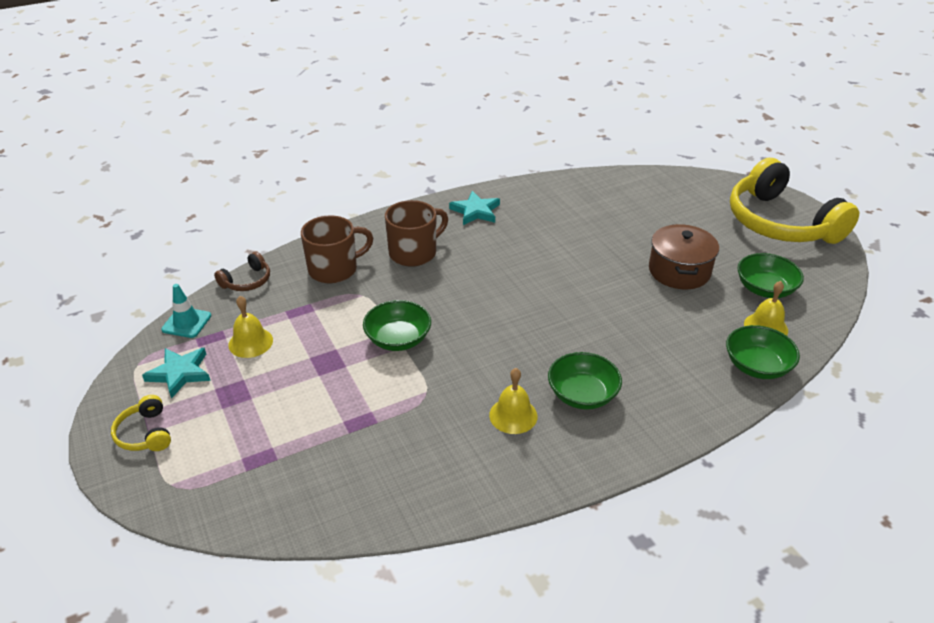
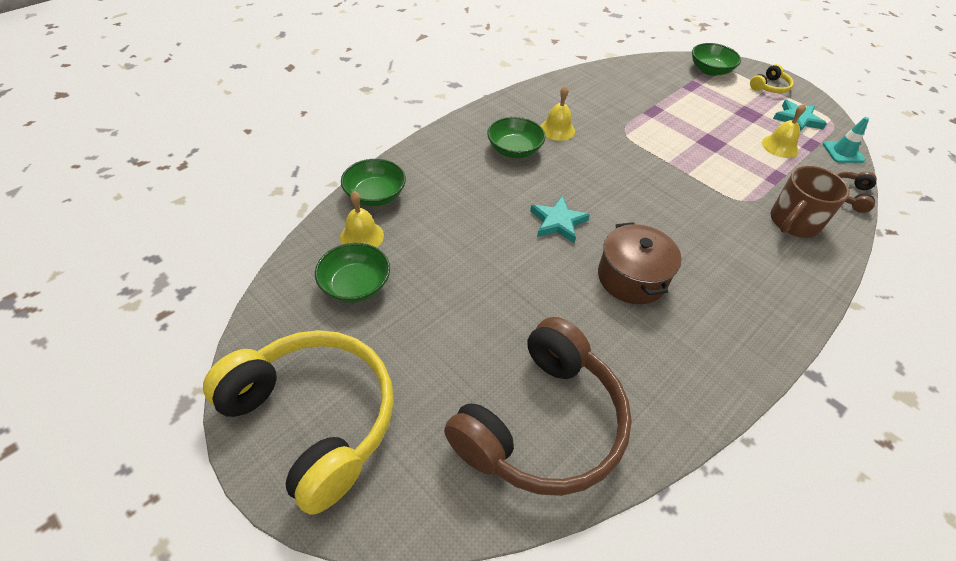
camera: 160 degrees right, 10 degrees up
(145, 433) = (769, 87): yellow headphones -> yellow headphones turned 90 degrees clockwise
(398, 339) = (677, 167): green bowl -> green bowl (710, 70)
(414, 253) = (741, 258): brown mug -> none
(475, 211) = (727, 341): turquoise star -> turquoise star (558, 222)
(629, 198) = (542, 423): none -> brown headphones
(679, 271) = (453, 292): brown pot -> brown pot (632, 277)

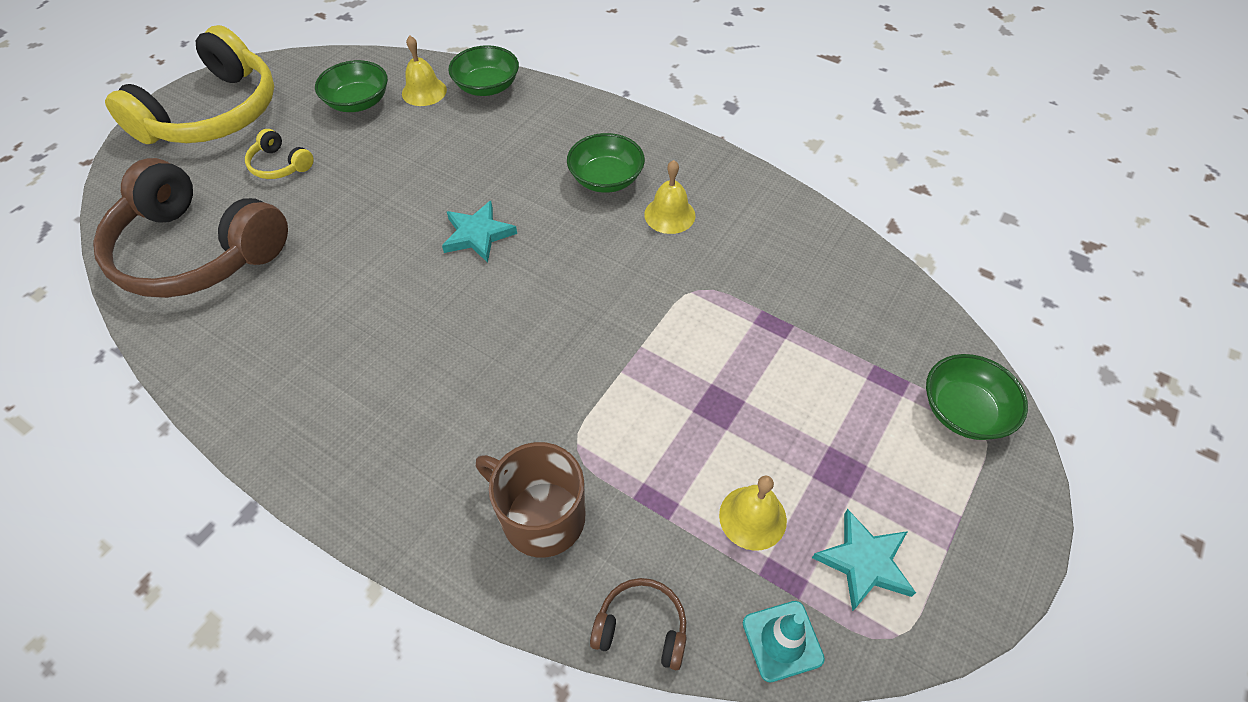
camera: 80 degrees right, 5 degrees up
(632, 277) = (393, 311): brown pot -> none
(769, 87) = (965, 519): yellow headphones -> yellow headphones (280, 165)

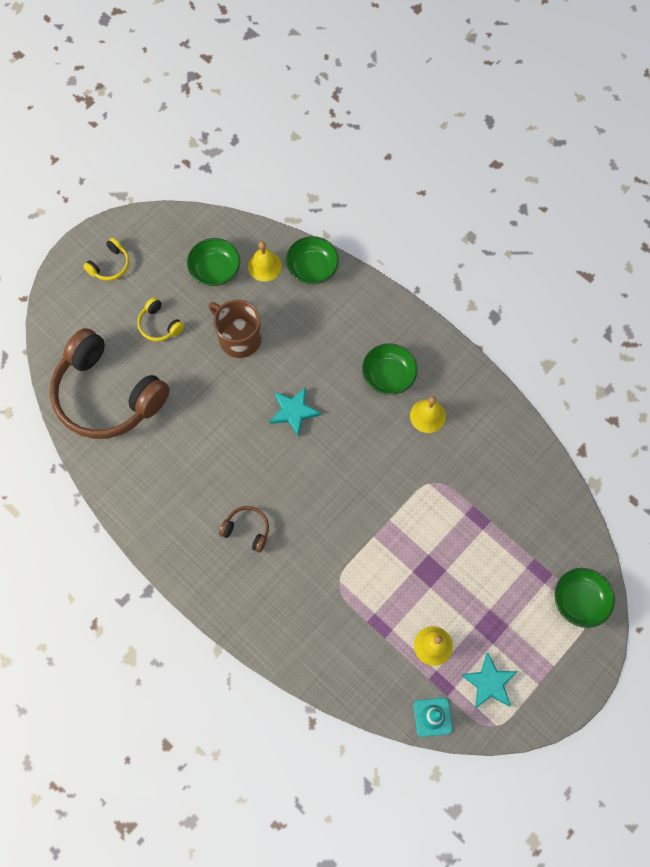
camera: 10 degrees right, 15 degrees up
(214, 114) = (110, 265): yellow headphones -> yellow headphones, size x0.41
(541, 517) = (313, 624): brown mug -> brown mug (239, 338)
(641, 627) = (359, 696): brown headphones -> brown headphones (247, 530)

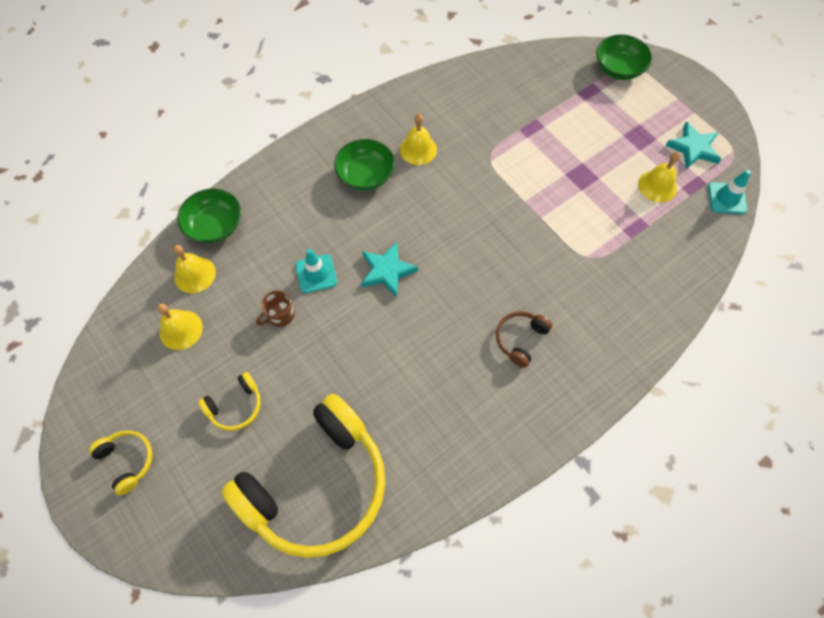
camera: 80 degrees left, 5 degrees down
(107, 395) = (317, 485): brown headphones -> yellow headphones
(215, 270) = (181, 330): green bowl -> yellow bell
(239, 338) = (280, 315): brown mug -> brown mug, size x0.52
(281, 356) = (316, 274): none -> turquoise traffic cone

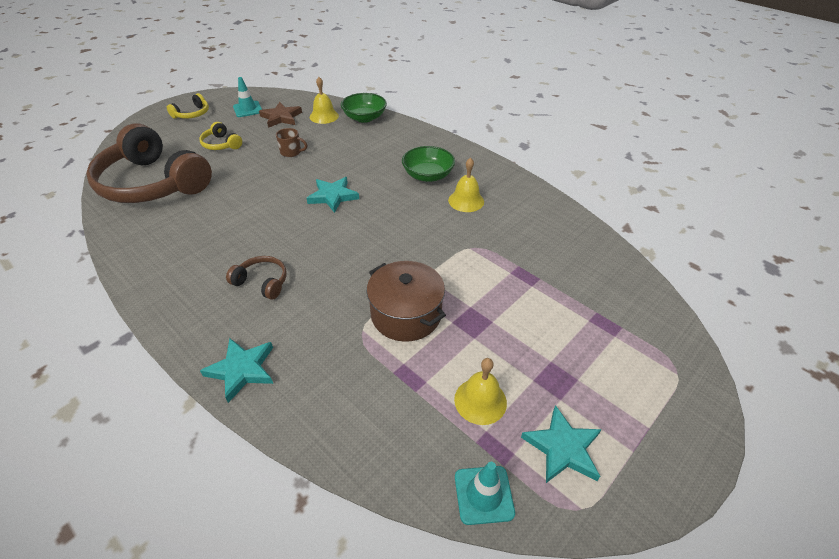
camera: 80 degrees right, 20 degrees down
(181, 330) = (281, 117): yellow bell -> brown star
(280, 315) = (291, 152): brown mug -> brown mug turned 150 degrees clockwise
(316, 274) = (328, 163): turquoise traffic cone -> turquoise traffic cone (248, 109)
(317, 485) = (153, 183): yellow headphones -> brown headphones
(571, 222) = (406, 314): none -> brown pot
(618, 69) = (662, 354): green bowl -> none
(626, 350) = (242, 370): none -> turquoise star

